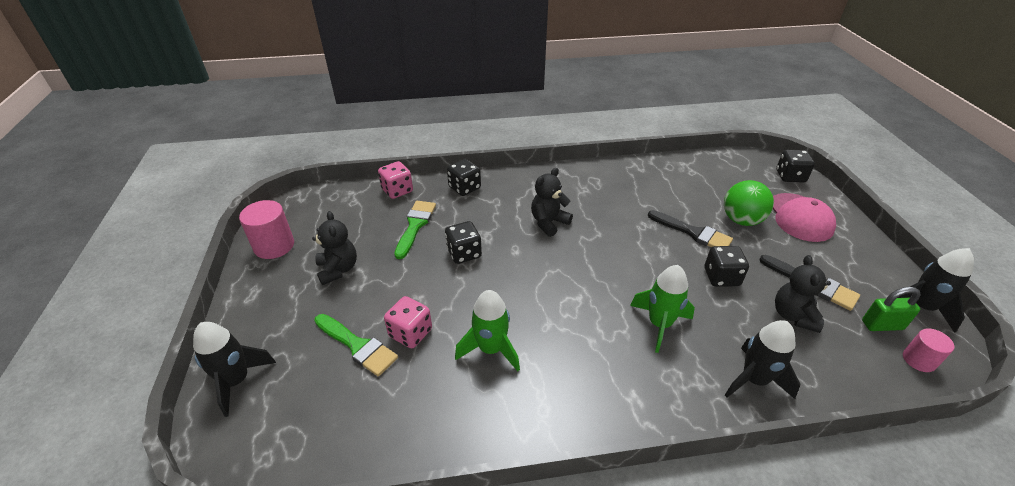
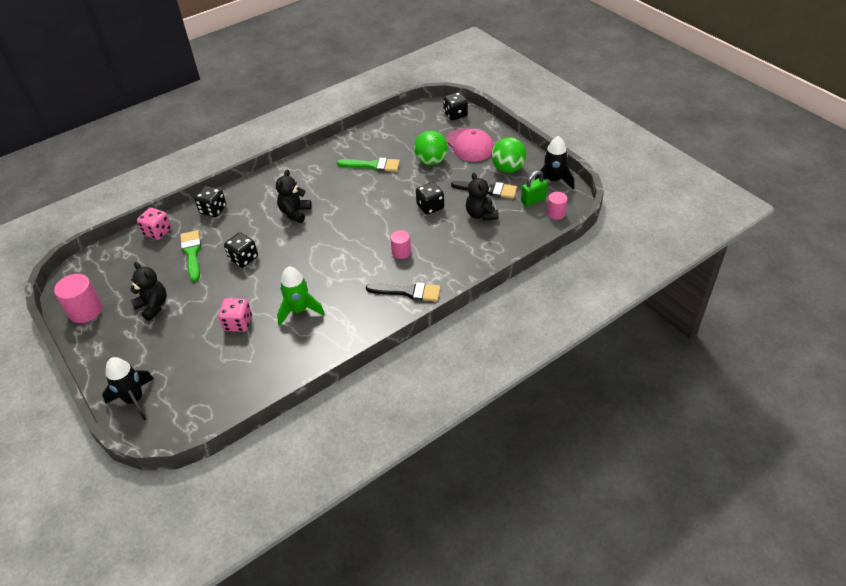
camera: 25 degrees left, 5 degrees up
(358, 346) = (206, 346): green brush -> green brush (373, 165)
(659, 324) = (401, 252): green rocket -> pink cylinder
(693, 233) = (402, 182): black brush -> black brush (408, 292)
(754, 380) = (468, 261): black rocket -> none
(850, 266) = (508, 168): none -> green ball

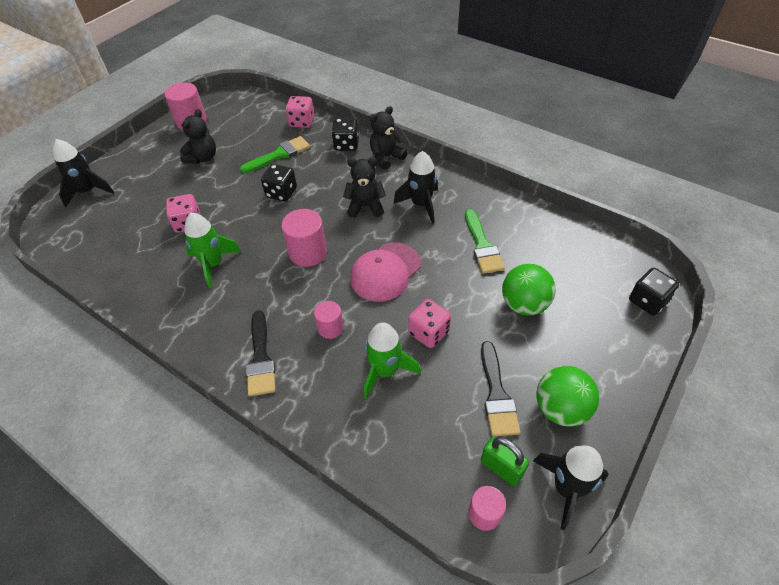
camera: 70 degrees right, 5 degrees up
(314, 184) = (421, 205): none -> black rocket
(323, 252) = (308, 252): none -> pink cylinder
(430, 207) = (428, 332): black dice -> pink dice
(449, 232) = (385, 371): none -> green rocket
(469, 145) = (587, 340): pink cap -> pink cap (385, 272)
(481, 214) = (437, 400): black teddy bear -> black teddy bear (386, 157)

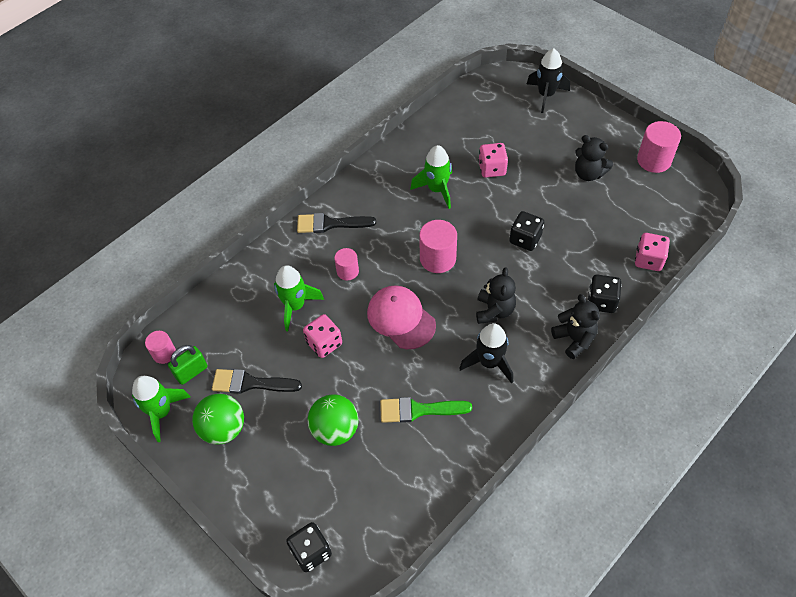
camera: 100 degrees right, 5 degrees up
(279, 154) = (588, 238): green brush -> none
(566, 488) = (161, 412): black rocket -> green rocket

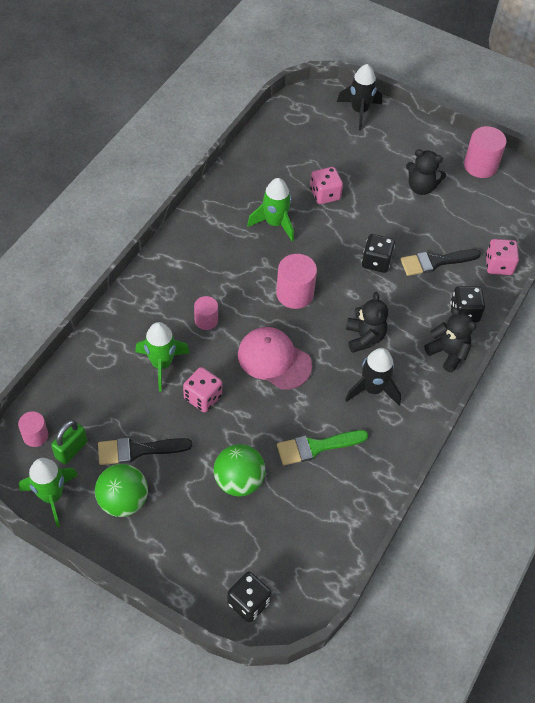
camera: 20 degrees left, 0 degrees up
(330, 224) = (174, 274): black brush -> black brush (435, 262)

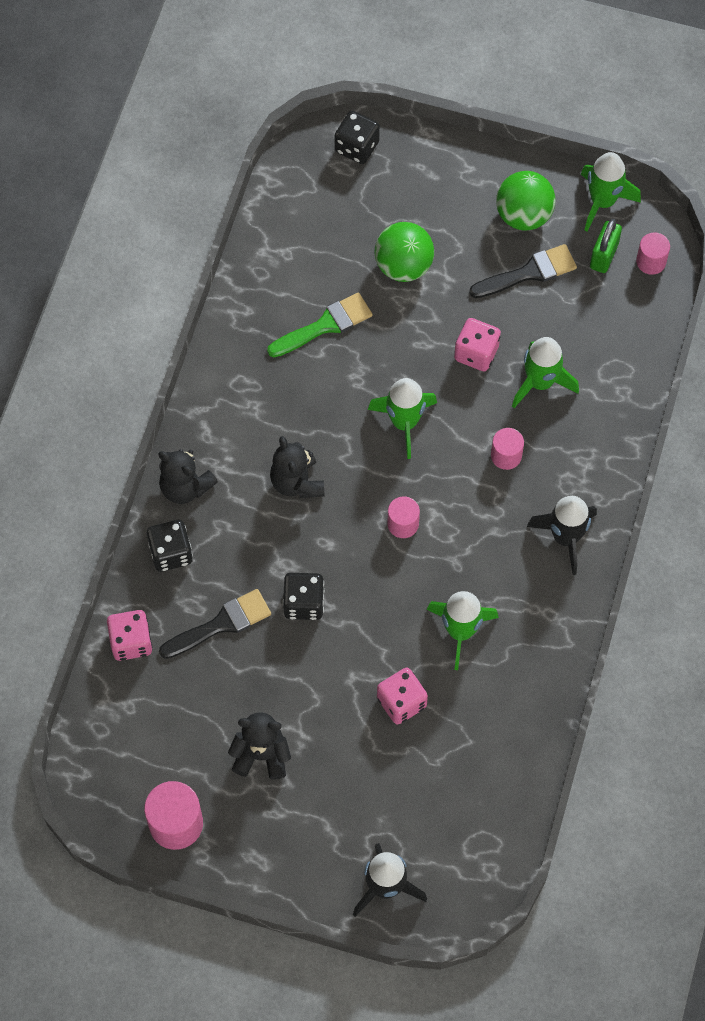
camera: 170 degrees right, 10 degrees up
(274, 360) = (404, 422): pink cap -> green rocket
(294, 294) = (403, 524): pink cylinder -> pink cylinder, size x0.61
(372, 389) = (273, 414): black rocket -> black rocket (565, 537)

